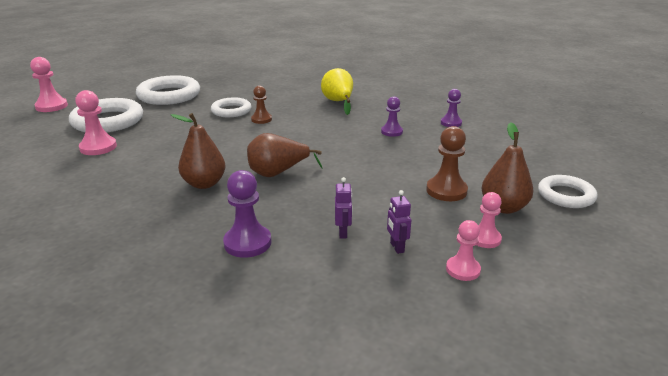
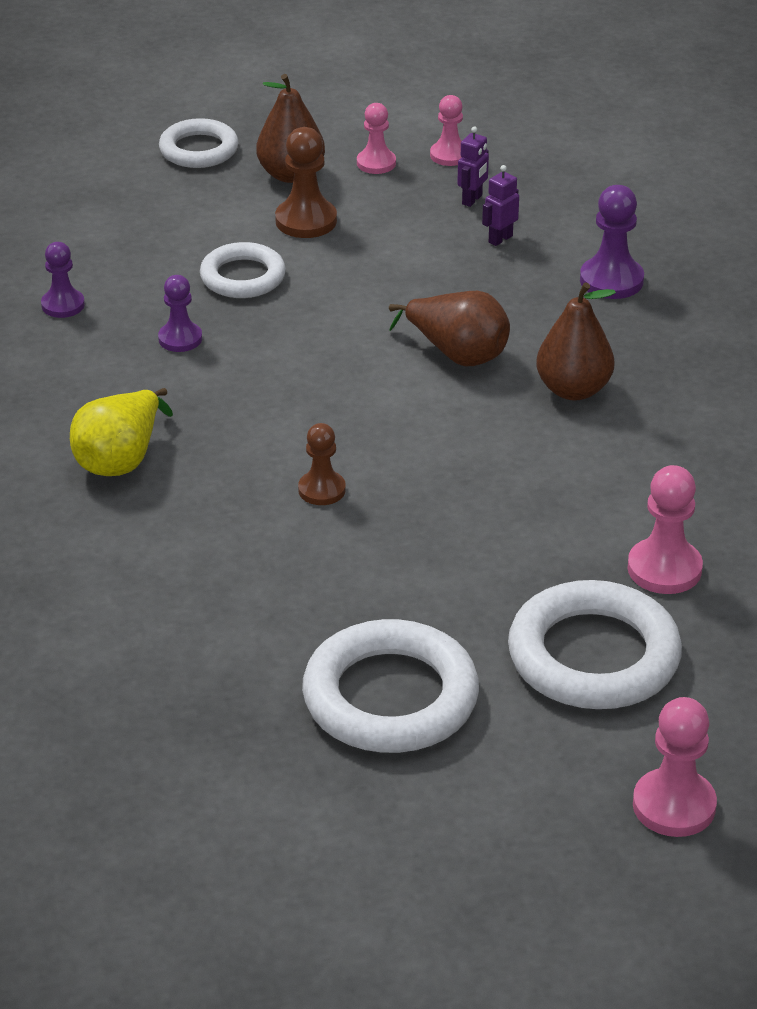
camera: 135 degrees left, 10 degrees up
(231, 111) = (338, 551): white ring -> white ring (243, 277)

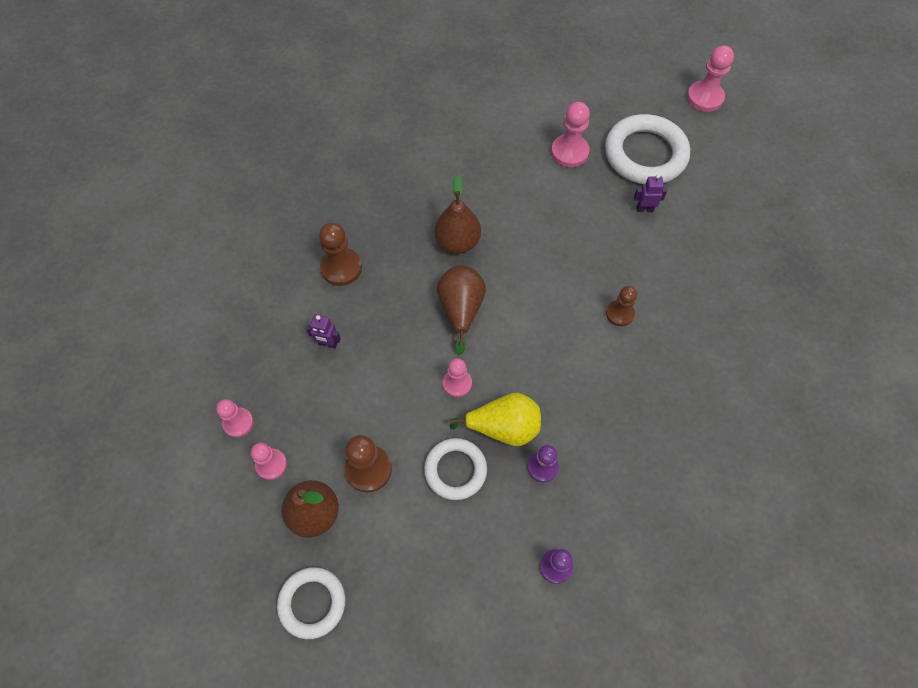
camera: 120 degrees left, 25 degrees up
(121, 459) = (670, 427): yellow pear -> yellow pear (503, 428)
(351, 315) = (457, 383): none -> pink pawn
(390, 697) = (731, 213): white ring -> none
(472, 200) = (289, 381): purple robot -> purple robot (644, 209)
(611, 280) = (341, 268): purple pawn -> brown pawn

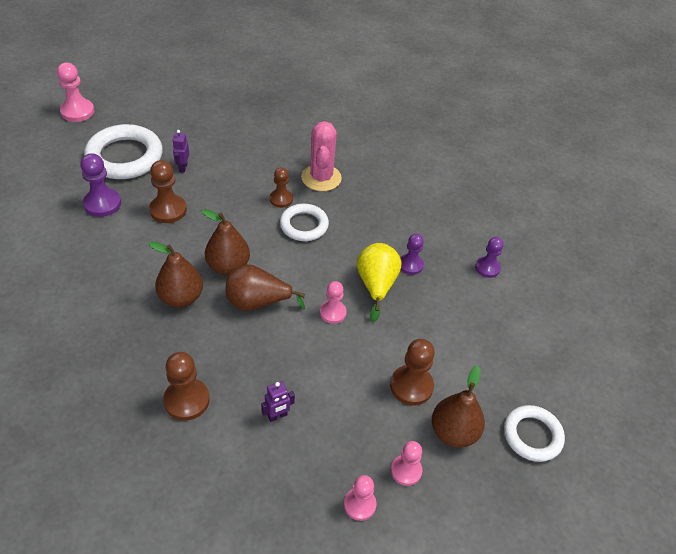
camera: 90 degrees left, 15 degrees down
(328, 344) = (277, 416): purple robot -> purple robot turned 45 degrees clockwise
(455, 470) = (413, 321): white ring -> white ring (304, 225)
(505, 276) = (228, 266): none -> brown pear
(569, 152) = (102, 204): pink pawn -> purple pawn
(574, 208) = (168, 210): none -> brown pawn
(670, 354) = (321, 178): none -> pink cactus

